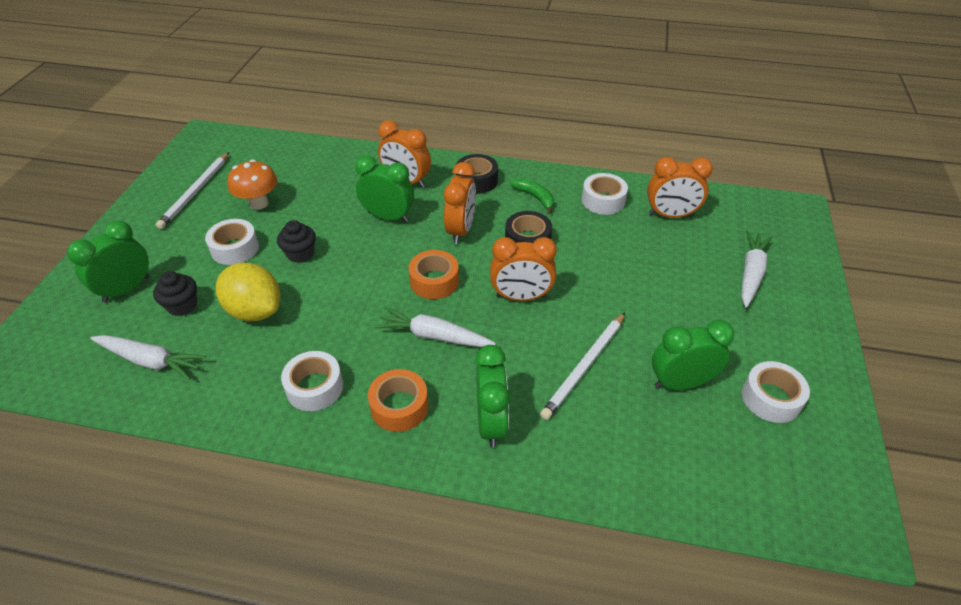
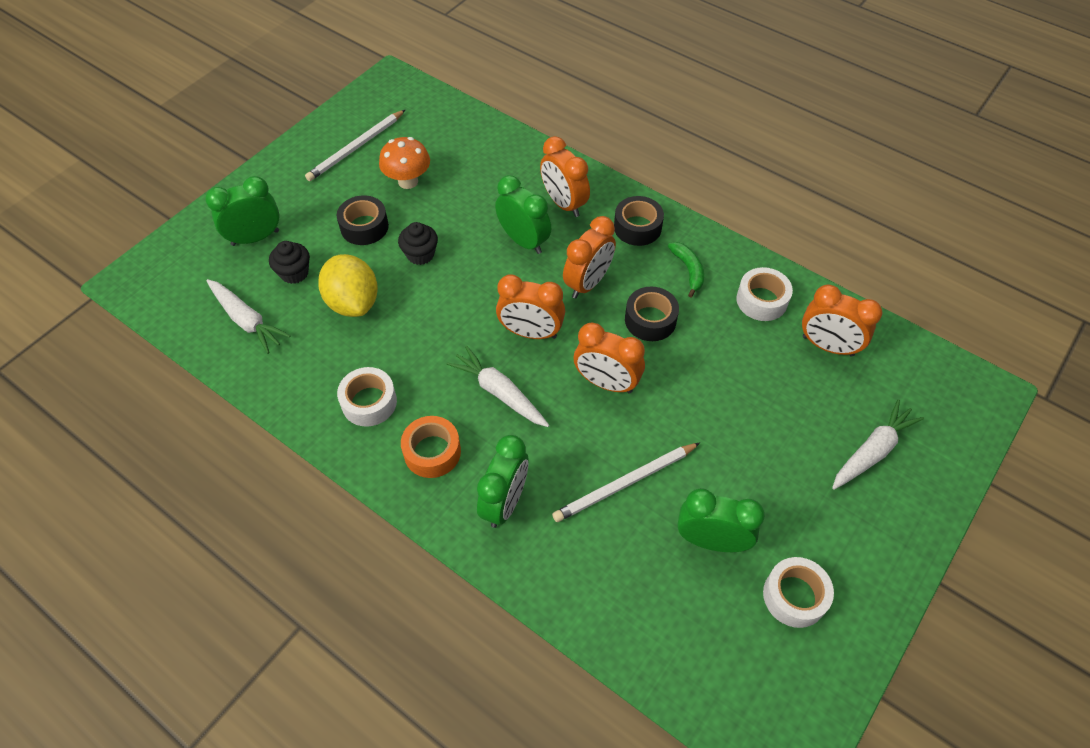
camera: 25 degrees right, 10 degrees up
(235, 248) = (364, 227): white tape -> black tape
(434, 281) = (531, 333): orange tape -> orange clock

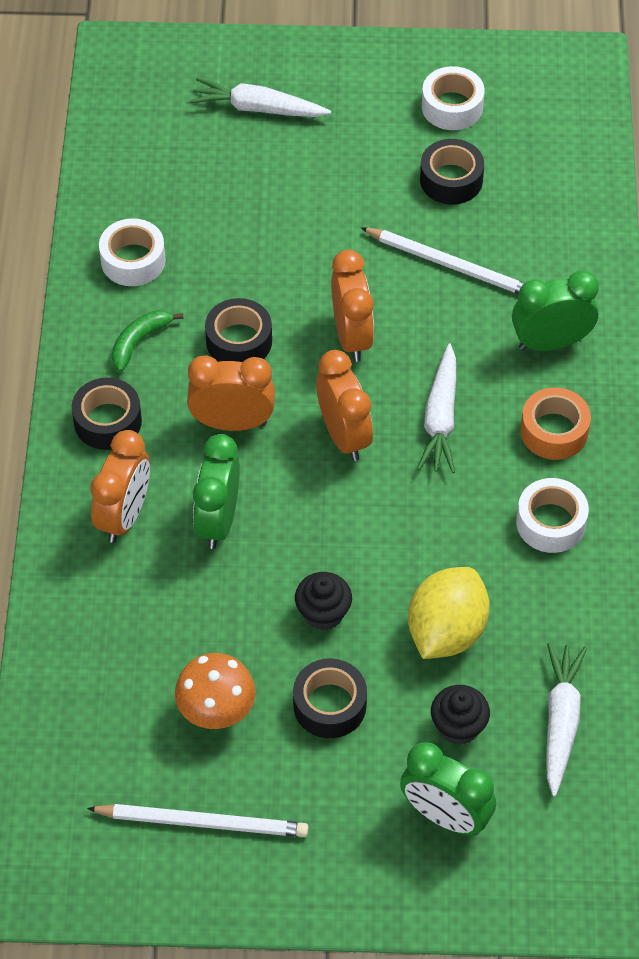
camera: 125 degrees left, 0 degrees up
(711, 540) = (451, 180): green clock -> black tape
(827, 346) = (154, 184): orange clock -> none

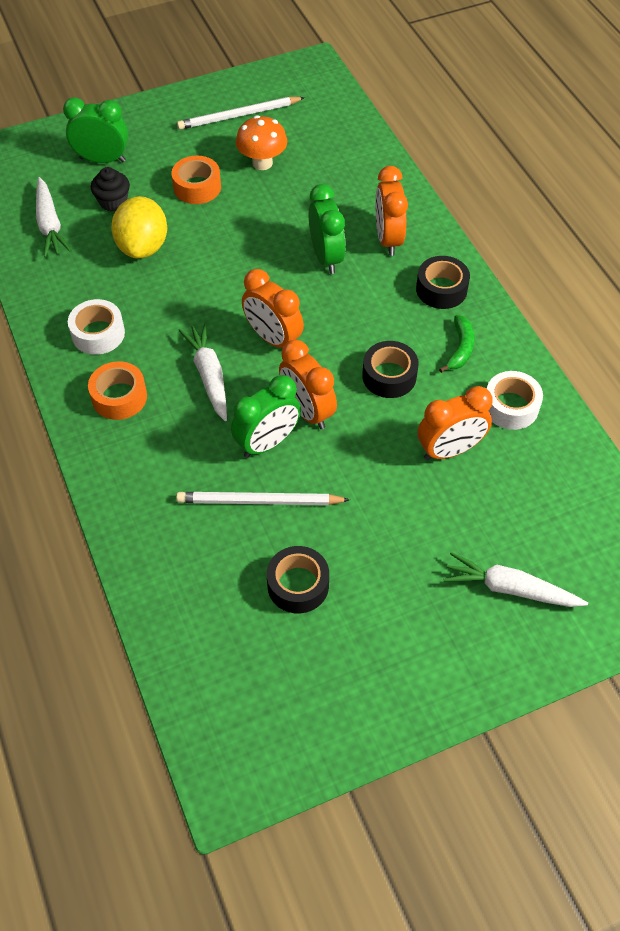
camera: 155 degrees right, 0 degrees up
(232, 423) = (356, 319): orange clock -> orange clock (450, 450)
(258, 108) = (510, 588): white carrot -> white carrot turned 150 degrees counterclockwise
(323, 613) = (227, 230): black cupcake -> none
(329, 705) = (197, 187): black tape -> orange tape
(452, 107) = (336, 668): white tape -> none
(551, 342) = (148, 466): green clock -> green clock (267, 443)

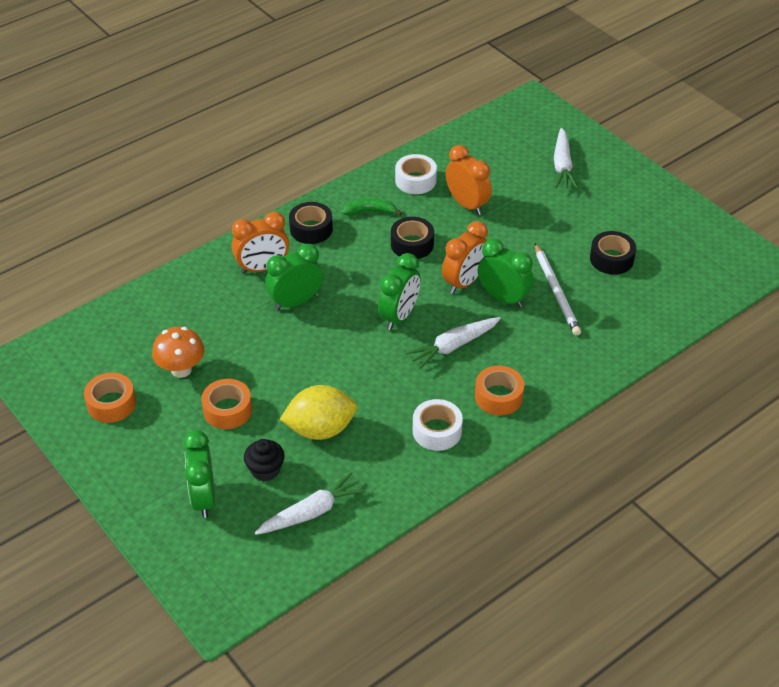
camera: 105 degrees left, 10 degrees down
(238, 115) = (111, 404): white pencil -> orange tape
(273, 338) = (399, 316): orange clock -> green clock

